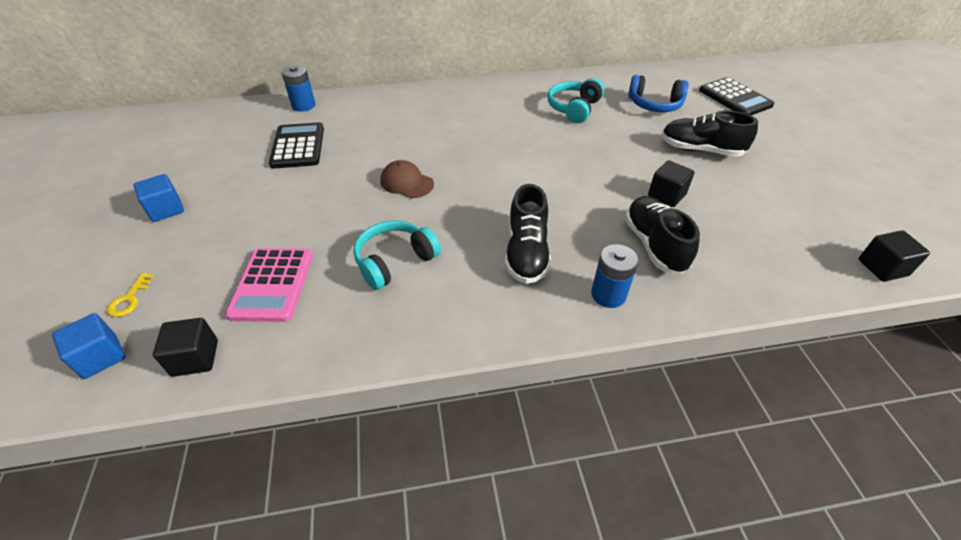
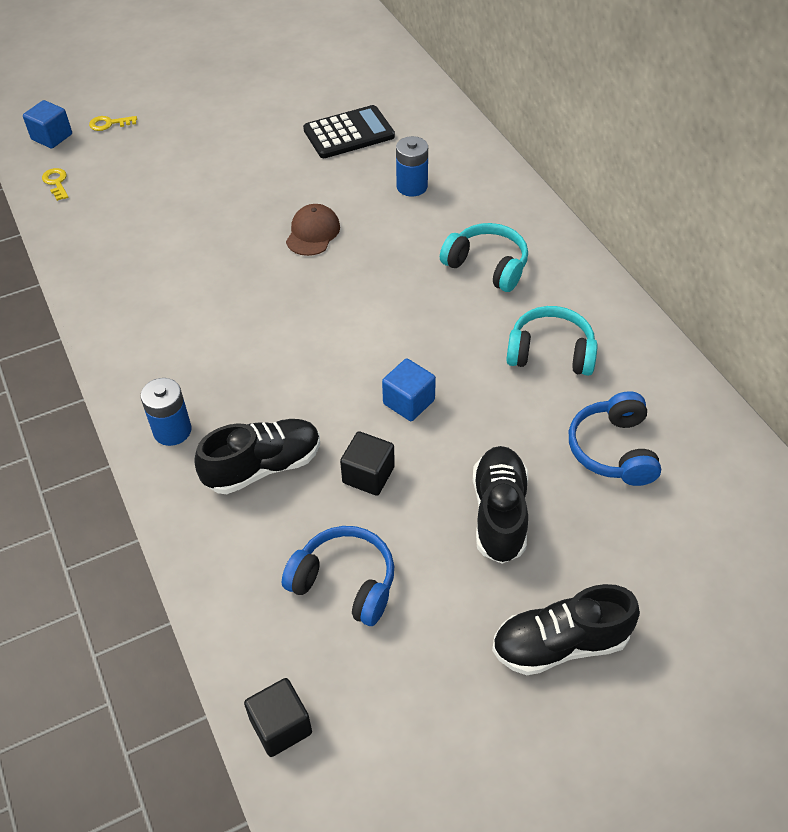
camera: 75 degrees right, 5 degrees up
(166, 209) = (220, 93): blue cube -> blue cube (409, 402)
(195, 358) = (56, 182): black cube -> yellow key
(272, 284) = (140, 192): pink calculator -> none
(303, 105) = (432, 108): blue battery -> blue battery (412, 186)
(395, 261) = (186, 259): turquoise headphones -> turquoise headphones (487, 266)
(526, 253) = (222, 354): black shoe -> black shoe (560, 644)
(735, 98) = (700, 566): black calculator -> none
(759, 220) = (345, 582): none -> blue headphones

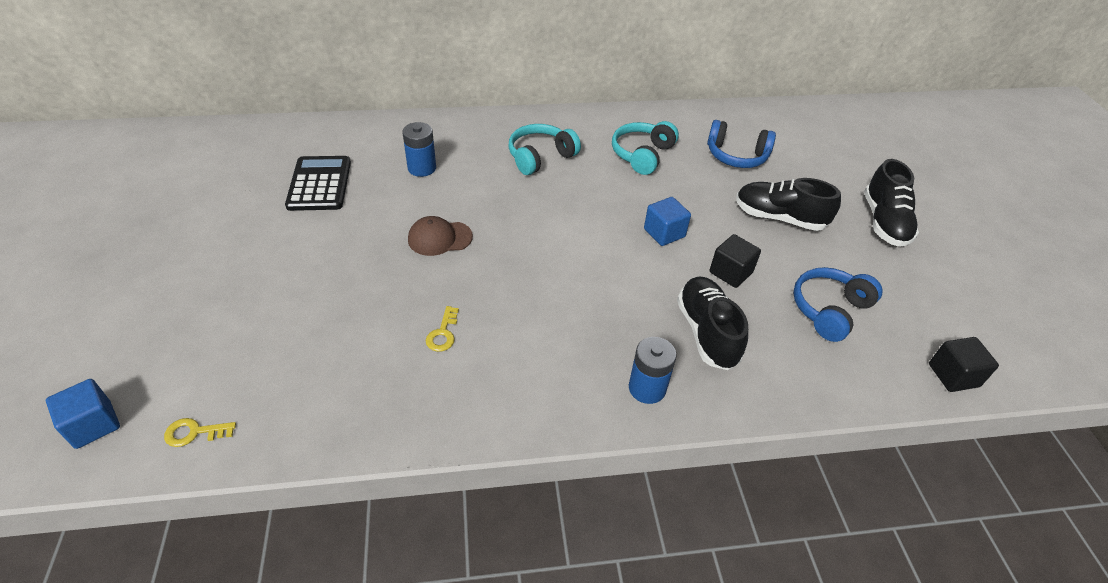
camera: 75 degrees left, 5 degrees down
(109, 124) = (125, 360): yellow key -> yellow key (443, 333)
(313, 233) = (440, 238): brown cap -> brown cap turned 45 degrees counterclockwise

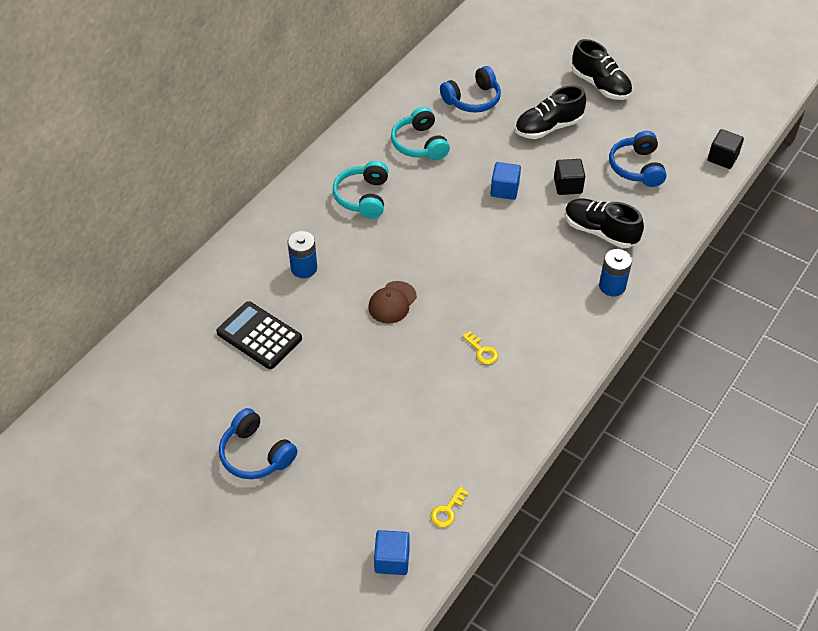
camera: 45 degrees left, 5 degrees up
(176, 253) = (256, 454): none -> blue headphones

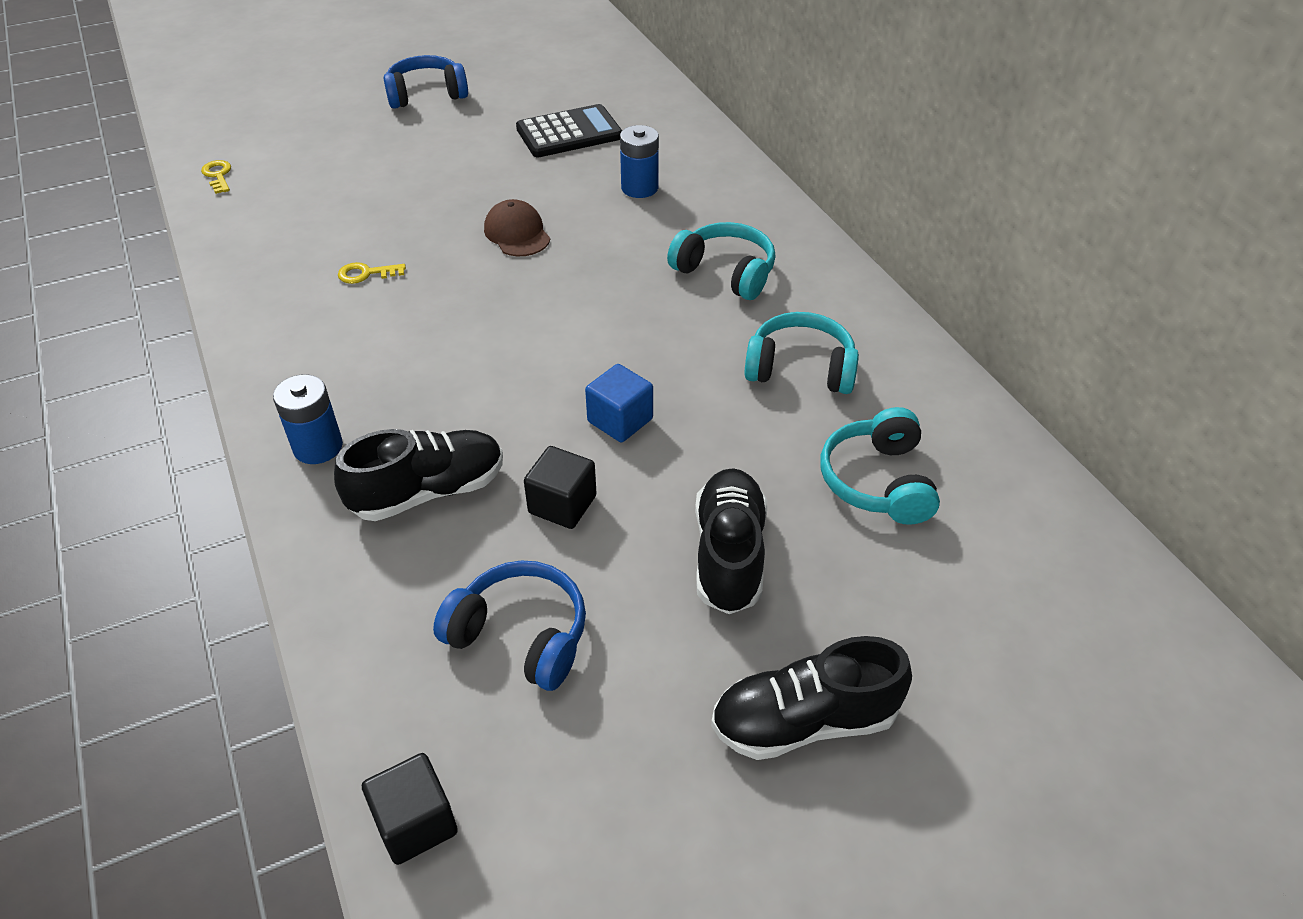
camera: 120 degrees right, 5 degrees down
(392, 560) = (221, 130): blue cube -> none
(472, 99) = (877, 481): blue headphones -> turquoise headphones

